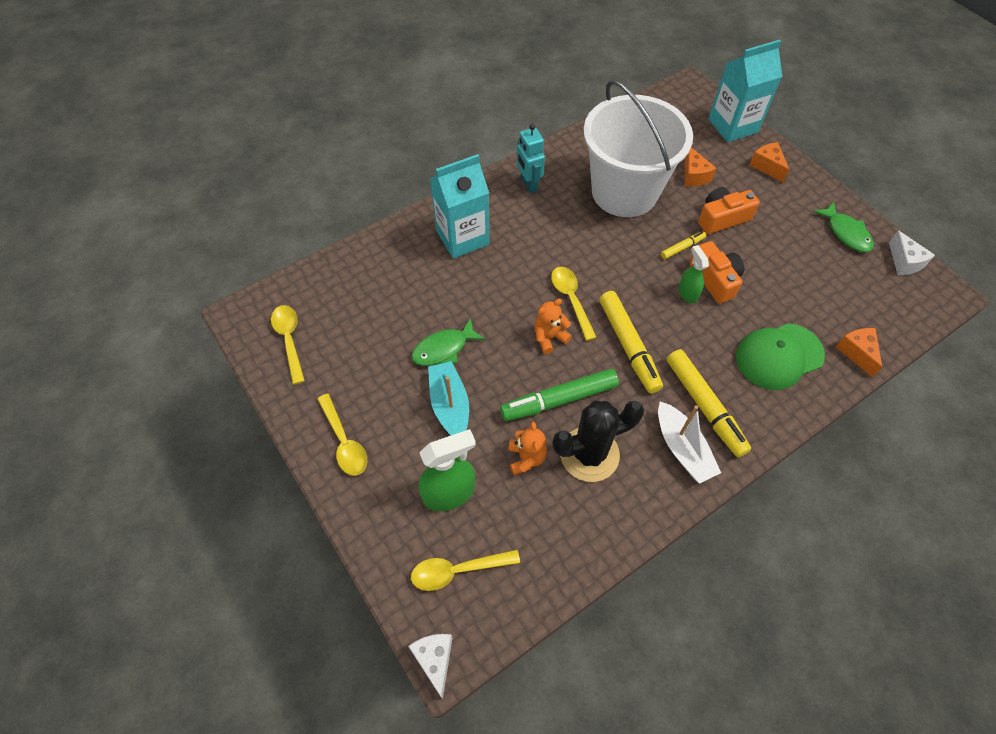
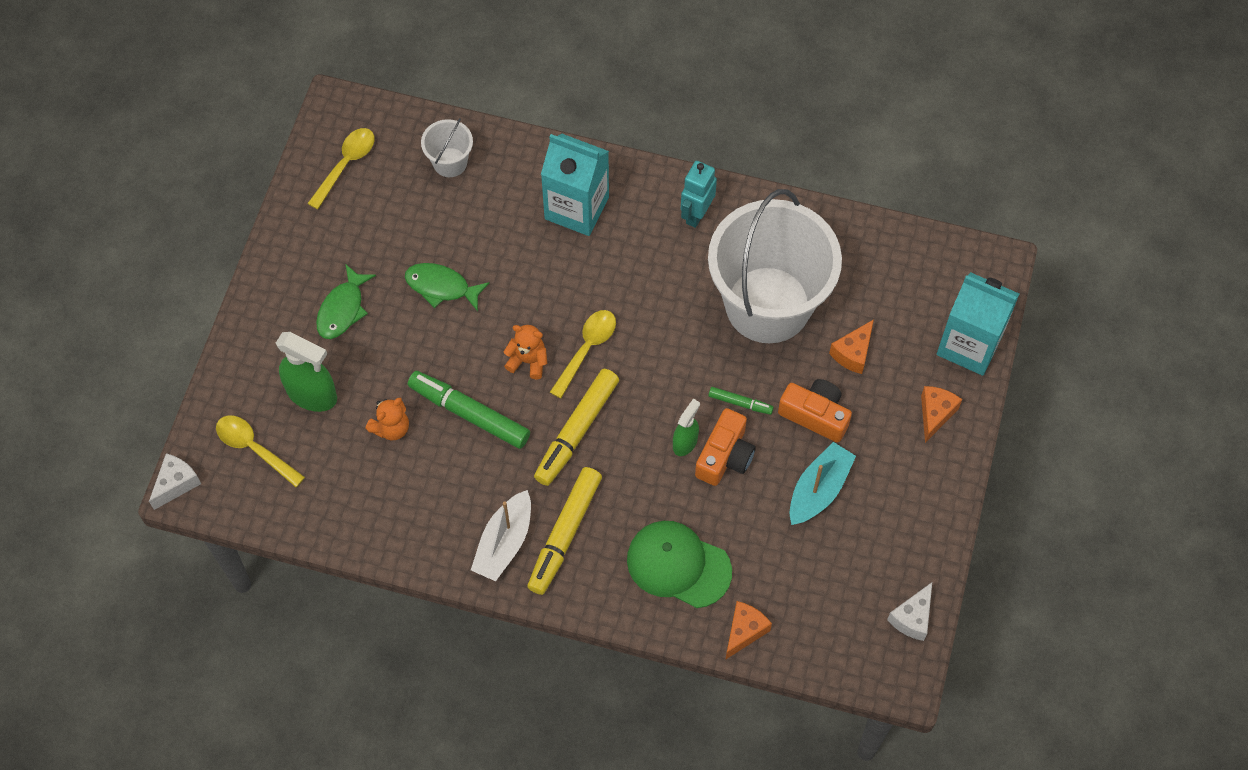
camera: 50 degrees right, 5 degrees up
(344, 442) = (291, 284): yellow spoon -> none
(356, 280) = (450, 162): none -> white bucket
(450, 405) = (391, 334): turquoise boat -> turquoise boat (819, 489)
(589, 454) = (436, 473): black cactus -> none
(682, 248) = (740, 403): yellow marker -> green marker
(846, 233) = (904, 542): green fish -> green fish (343, 309)

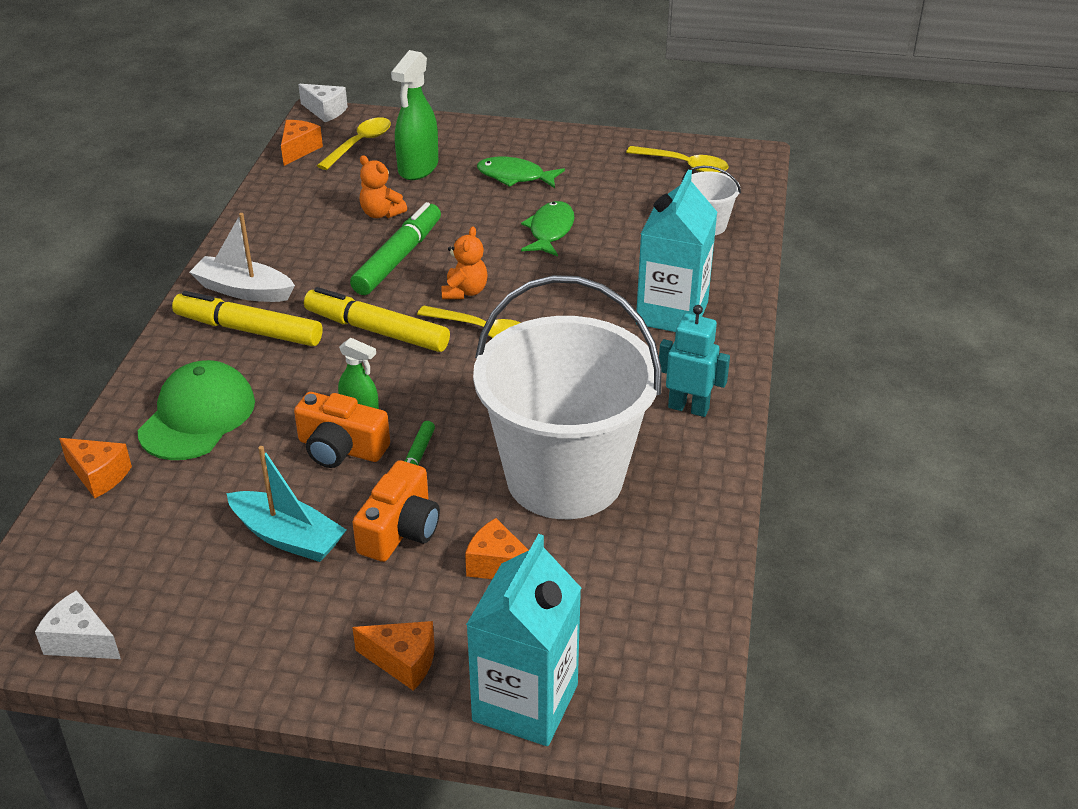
camera: 85 degrees right, 25 degrees down
(256, 507) = (299, 150): none -> orange cheese

